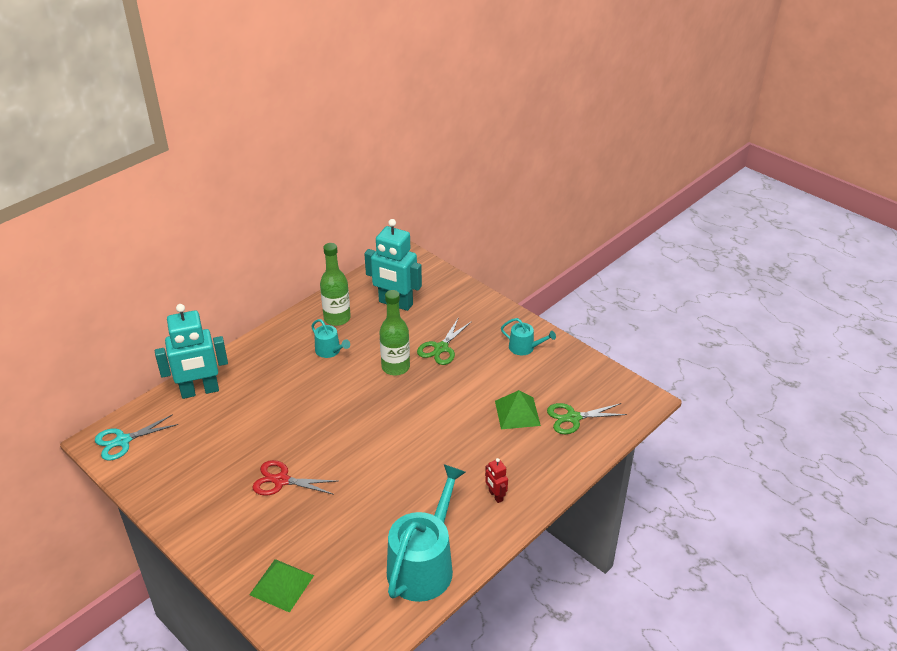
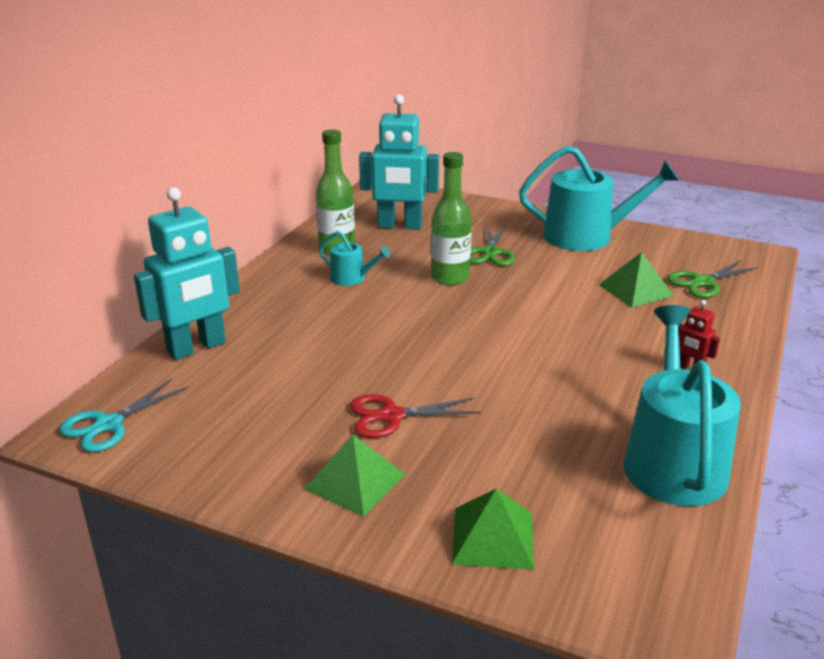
camera: 20 degrees left, 10 degrees down
(232, 523) = (354, 481): none -> green pyramid
(524, 347) = (586, 236): turquoise watering can -> turquoise watering can, size x2.08

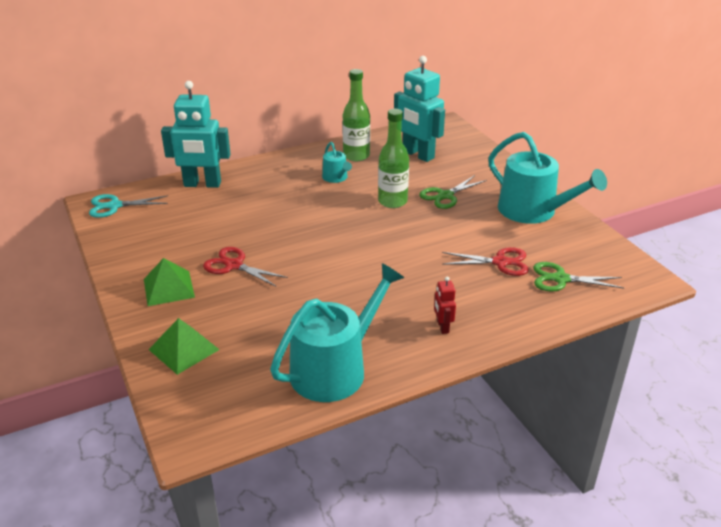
camera: 40 degrees right, 5 degrees up
(635, 290) = (500, 262): green pyramid -> red scissors

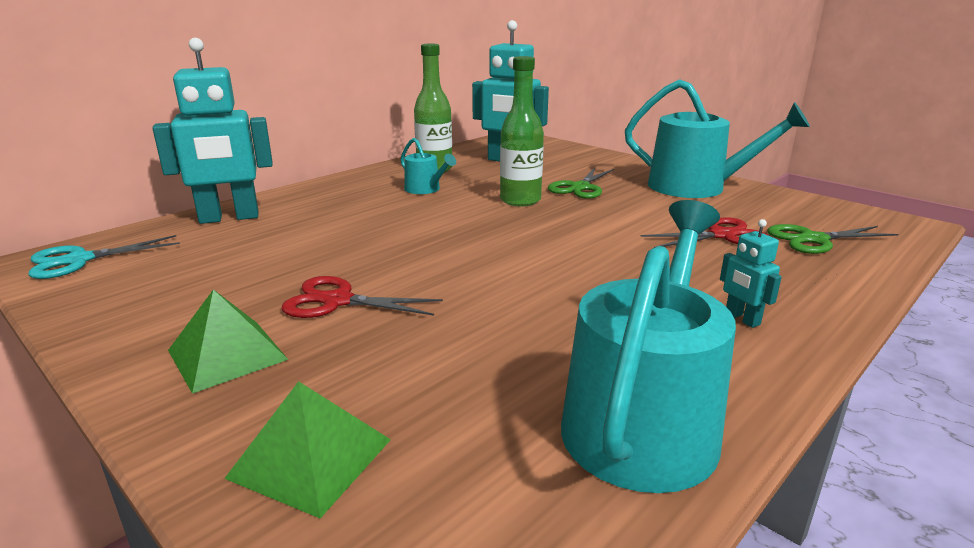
camera: 20 degrees left, 10 degrees down
(442, 327) = (742, 319): red robot -> turquoise robot

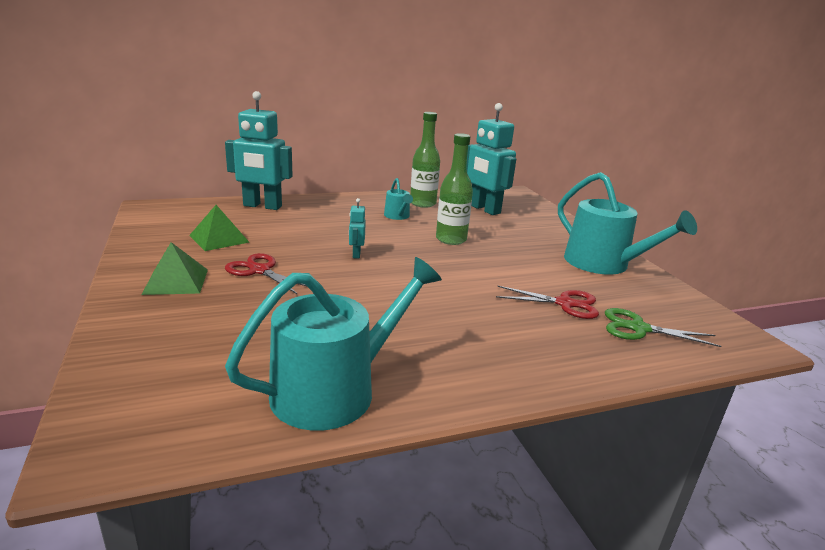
camera: 25 degrees right, 0 degrees up
(79, 260) = (166, 211): turquoise scissors -> none
(310, 458) = (154, 342): green pyramid -> green pyramid (219, 238)
(580, 188) = (508, 241): green scissors -> none
(742, 319) = (487, 360): turquoise robot -> turquoise robot (356, 254)

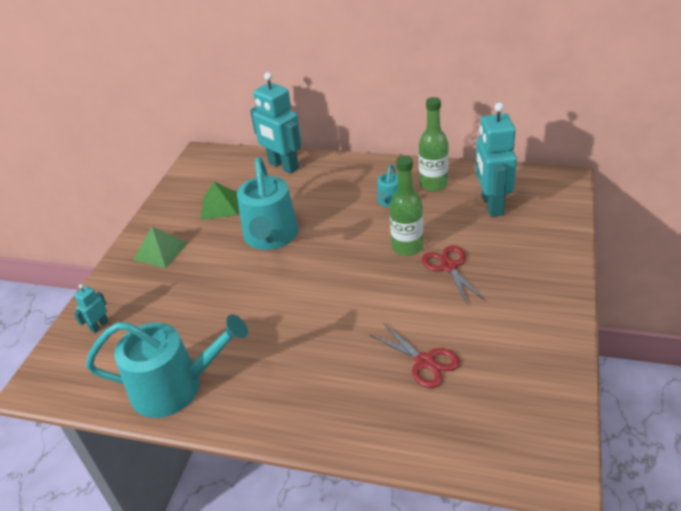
camera: 40 degrees right, 15 degrees up
(259, 271) = (219, 252): red scissors -> red scissors (449, 267)
(356, 254) = (305, 249): turquoise robot -> turquoise robot (99, 326)
(603, 264) = (530, 321): turquoise watering can -> turquoise watering can (271, 237)
(638, 328) = (460, 414): green scissors -> none

